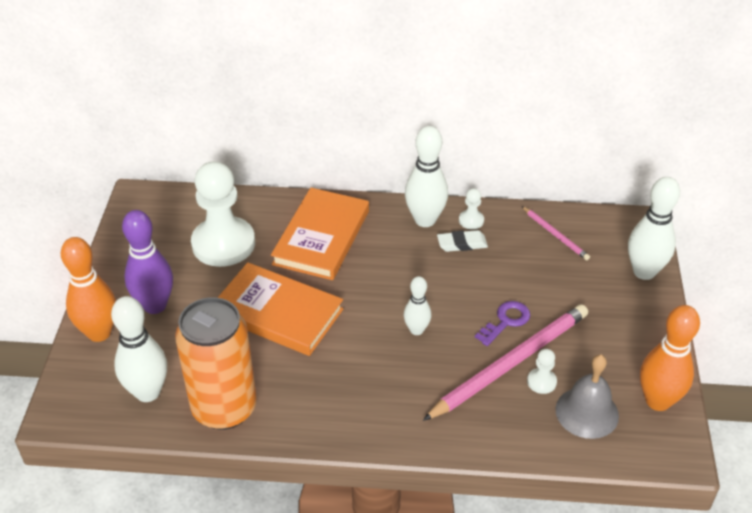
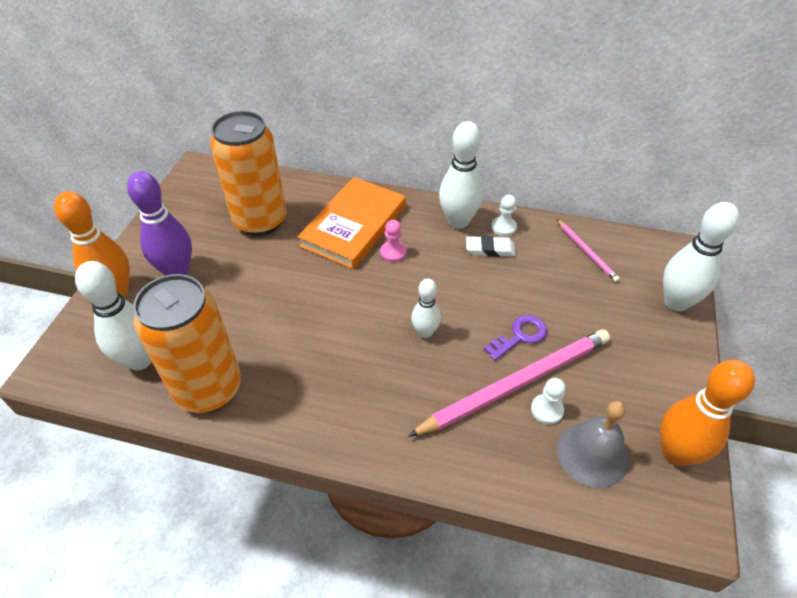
camera: 10 degrees right, 5 degrees up
(223, 244) = (260, 221): white pawn -> orange can
(278, 313) = (291, 295): orange book -> none
(367, 259) = (393, 252): none -> pink pawn

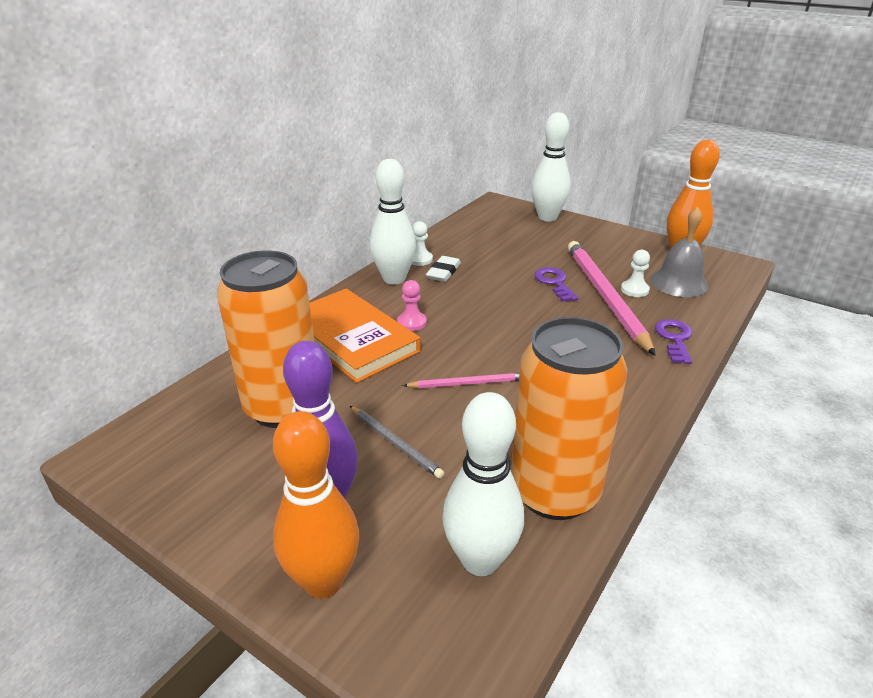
camera: 70 degrees left, 15 degrees down
(239, 287) = (395, 443): none -> grey pencil
(425, 332) = (530, 327): white bowling pin -> none
(460, 456) = (674, 339): none -> purple key
(587, 252) = (476, 233): pink pencil -> pink pencil (467, 383)

